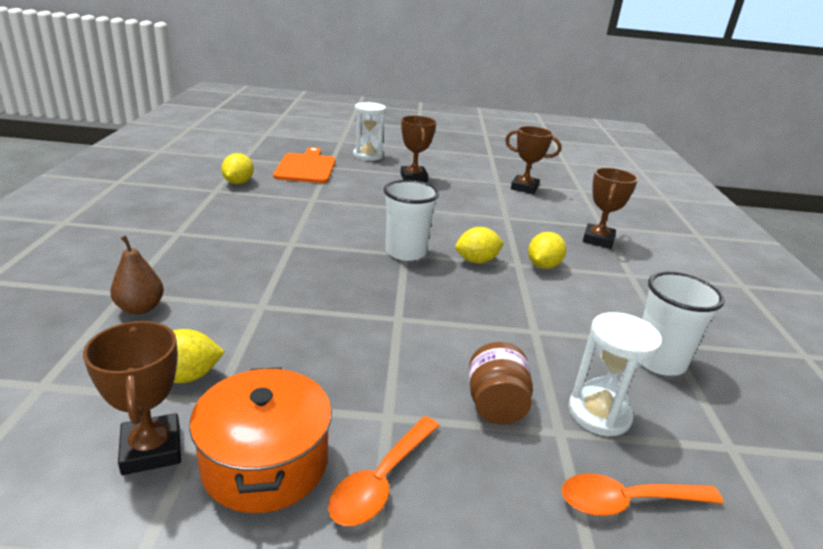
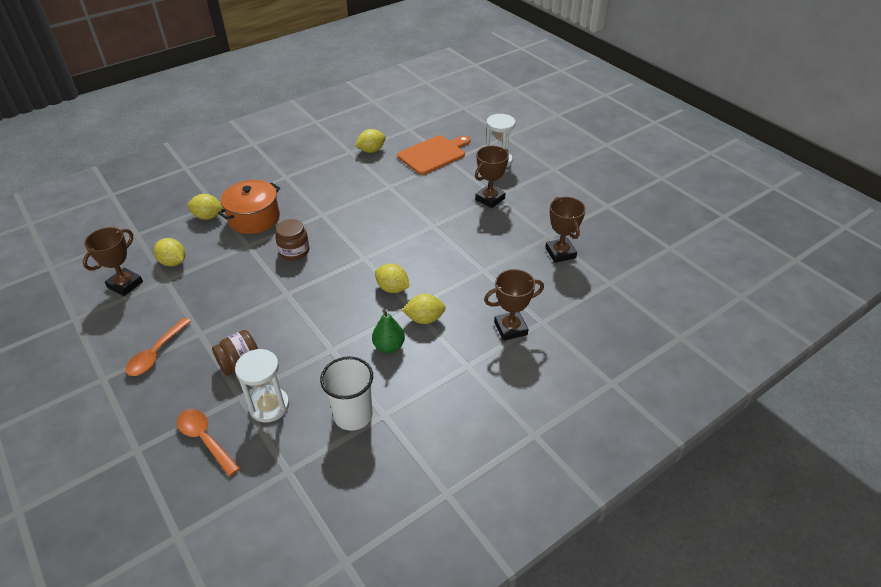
camera: 55 degrees right, 15 degrees up
(140, 308) = (208, 216): brown pear -> yellow lemon
(265, 462) = (141, 316): orange pot -> orange pot (254, 218)
(329, 283) = (294, 251): none -> brown jar
(381, 481) = (156, 353): orange spoon -> orange spoon turned 60 degrees counterclockwise
(405, 252) = (366, 256): white cup -> none
(565, 298) = (389, 346): none -> green pear

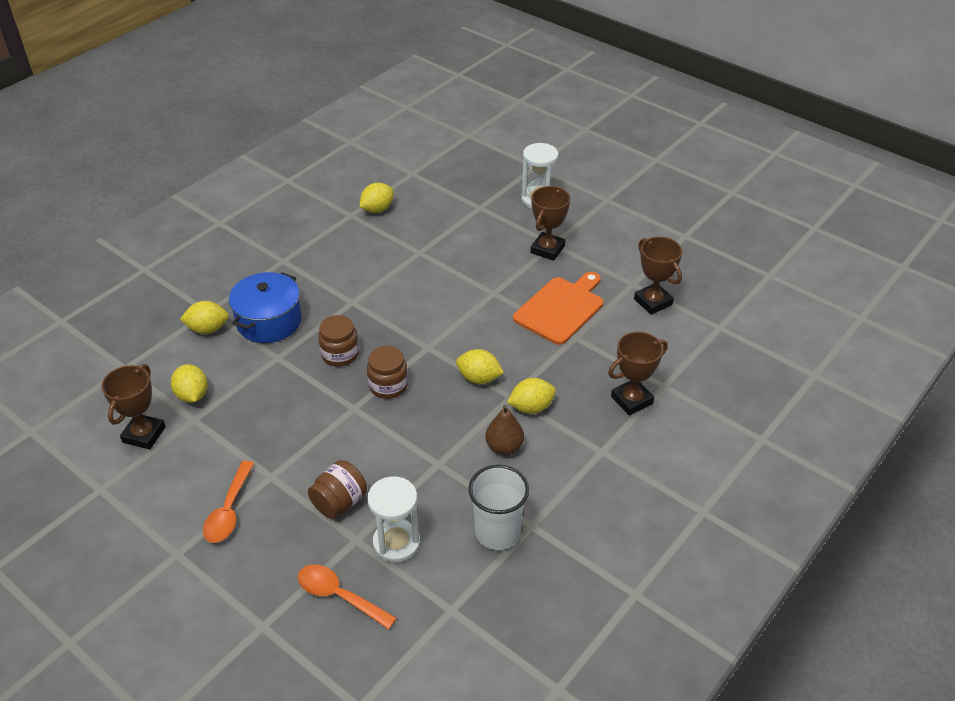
camera: 15 degrees left, 0 degrees up
(173, 262) = (192, 395): yellow lemon -> yellow lemon turned 45 degrees clockwise
(254, 218) = (269, 321): orange pot -> blue pot
(319, 281) = (388, 386): none -> brown jar
(389, 346) = (504, 447): green pear -> brown pear
(433, 154) = (457, 203): orange cutting board -> orange cutting board (561, 308)

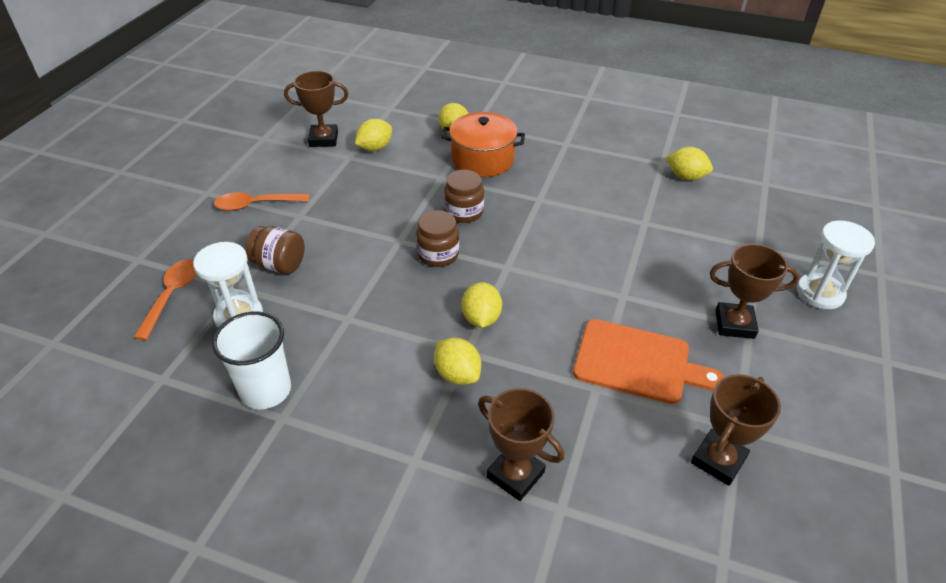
camera: 70 degrees right, 0 degrees up
(269, 321) = (482, 159): blue pot -> orange pot
(504, 447) = (388, 365): brown pear -> none

